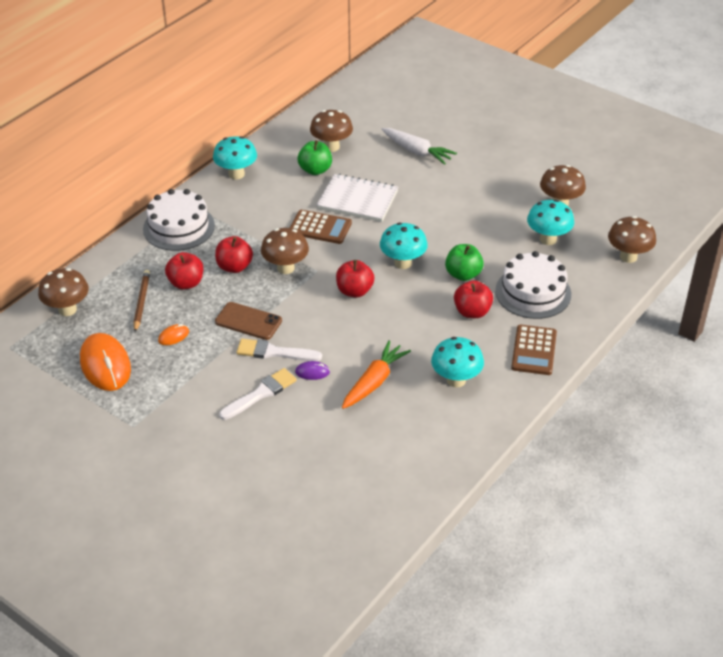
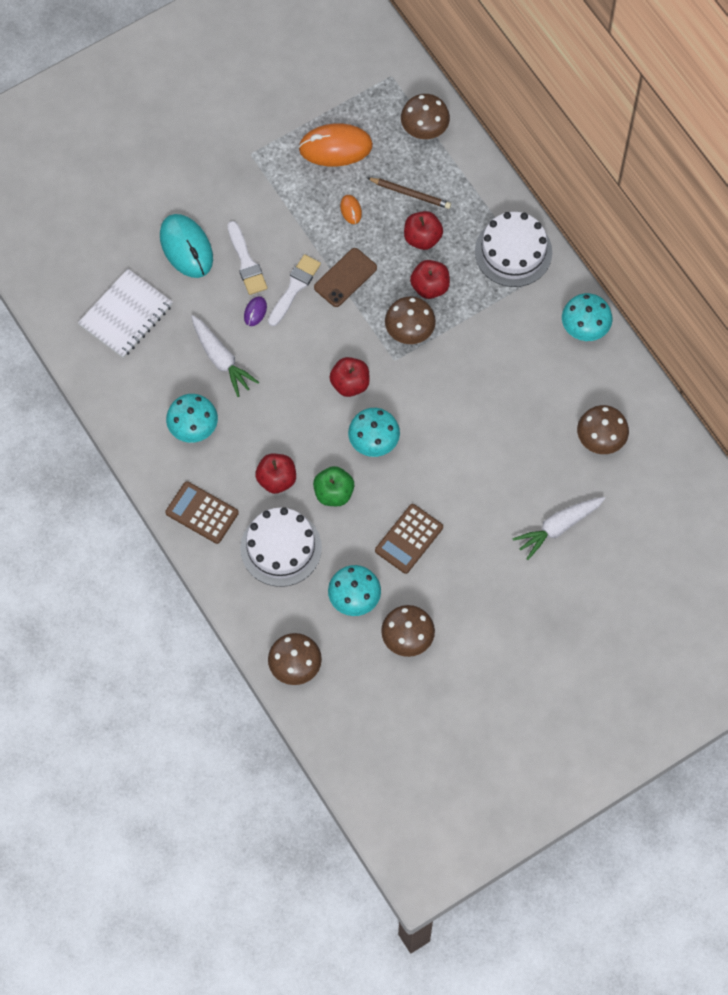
camera: 110 degrees right, 25 degrees up
(263, 444) = (186, 247): none -> turquoise mouse
(315, 170) = (563, 410): green apple -> none
(320, 227) = (461, 383): brown calculator -> brown calculator (409, 539)
(357, 200) = (493, 435): white notebook -> white notebook (126, 315)
(374, 381) = (221, 359): orange carrot -> white carrot

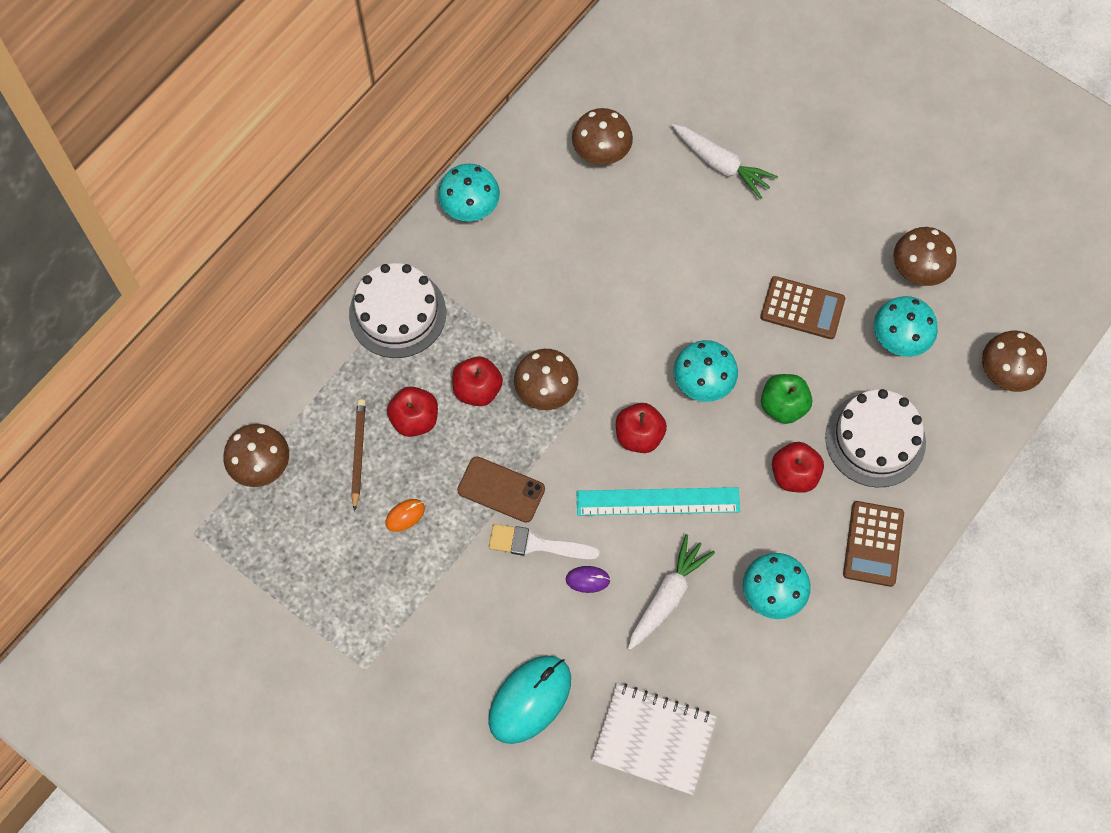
camera: 110 degrees left, 0 degrees up
(246, 262) = (523, 616): white brush -> none
(294, 378) = (658, 501): none -> turquoise ruler
(335, 147) = (321, 565): orange mouse -> none

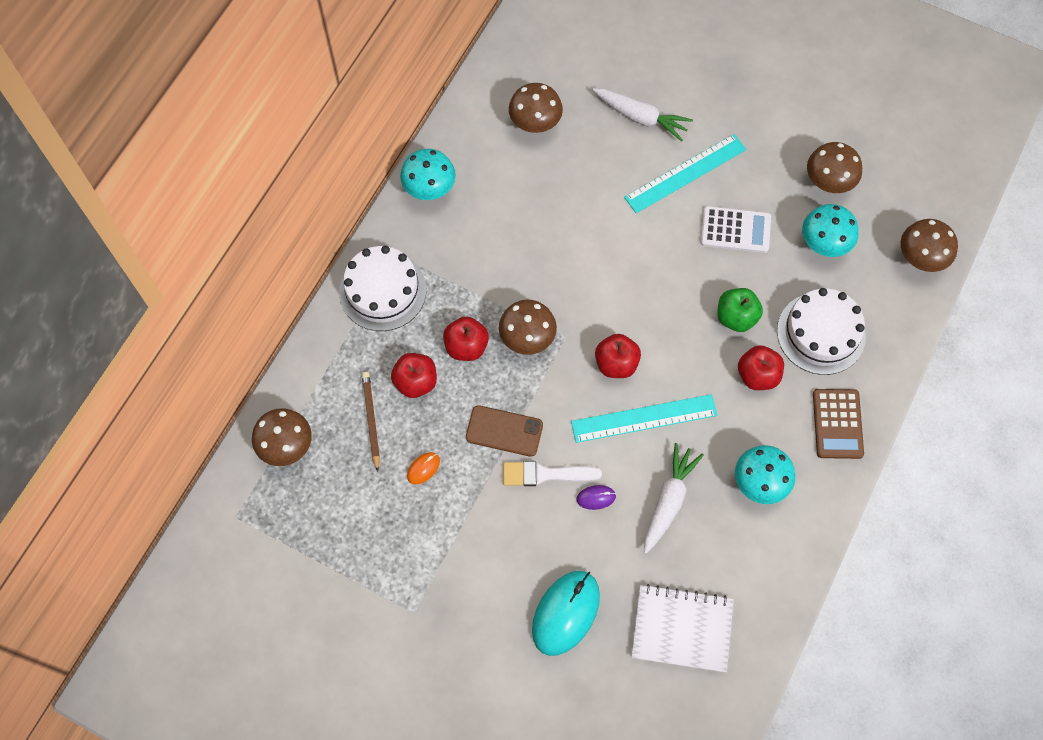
camera: 10 degrees left, 0 degrees up
(702, 384) = (662, 309): turquoise mushroom -> none
(758, 235) = (685, 173): none -> turquoise ruler
(802, 308) = (735, 230): brown calculator -> white calculator

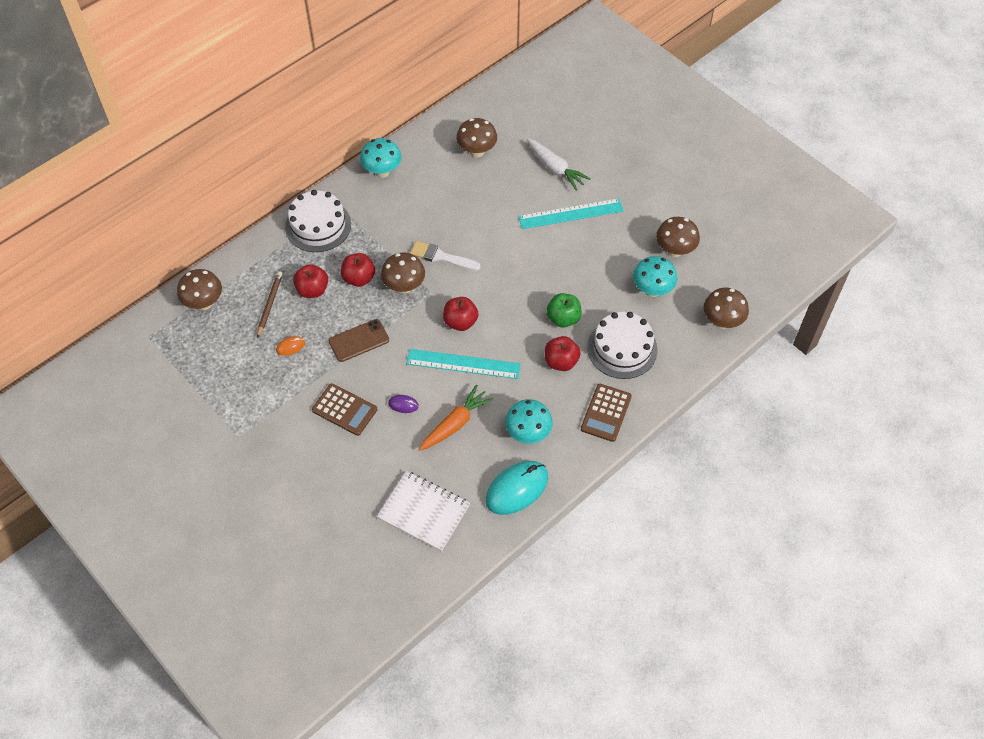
camera: 20 degrees right, 10 degrees down
(504, 431) = (359, 341): brown phone -> brown phone turned 60 degrees counterclockwise
(528, 530) = (344, 410): none -> brown calculator
(545, 474) = (374, 378): white brush -> white brush (441, 257)
(566, 613) = (345, 473): turquoise mouse -> turquoise mouse (517, 489)
(669, 500) = (455, 423): white carrot -> orange carrot
(735, 230) = (590, 261): white calculator -> none

